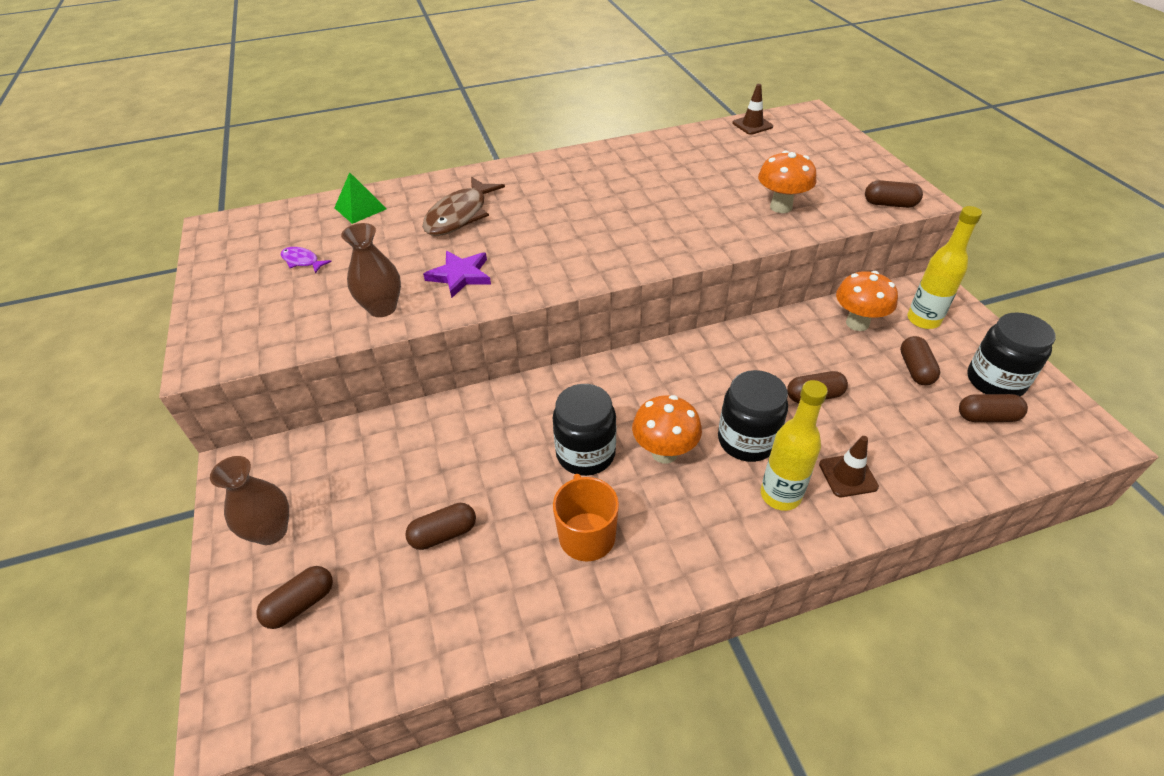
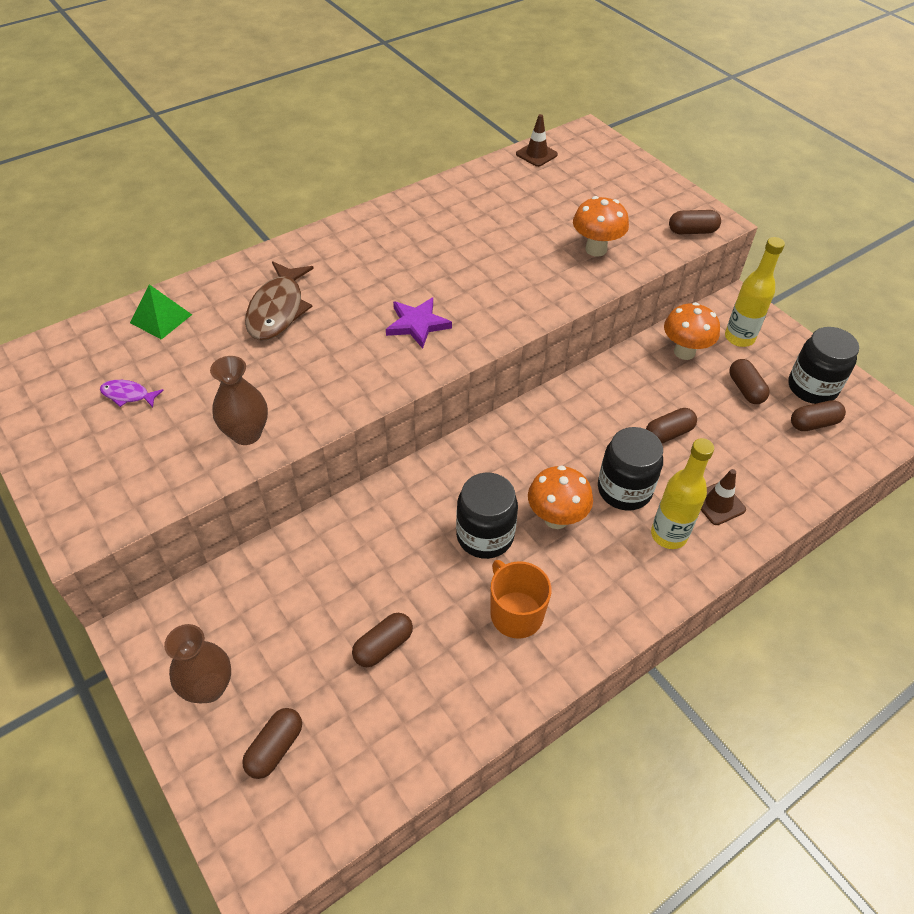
camera: 20 degrees left, 5 degrees up
(460, 275) = (311, 381): purple star -> purple star (417, 324)

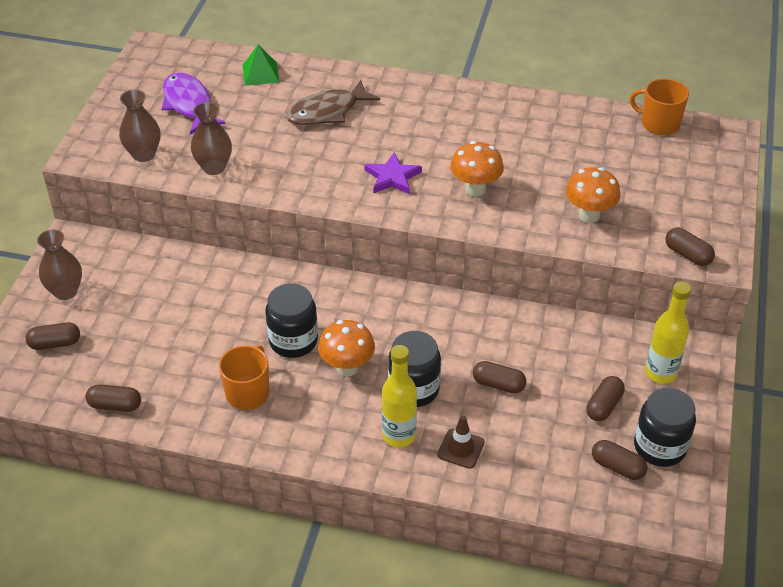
camera: 50 degrees right, 5 degrees down
(128, 395) = (188, 104): purple fish -> purple fish, size x2.02
(153, 476) = (144, 154): none -> brown vase
(383, 646) = (163, 345): brown capsule -> brown capsule (115, 405)
(536, 154) = (659, 123): brown traffic cone -> orange mug
(684, 352) = (599, 348): orange mushroom -> orange mushroom (475, 189)

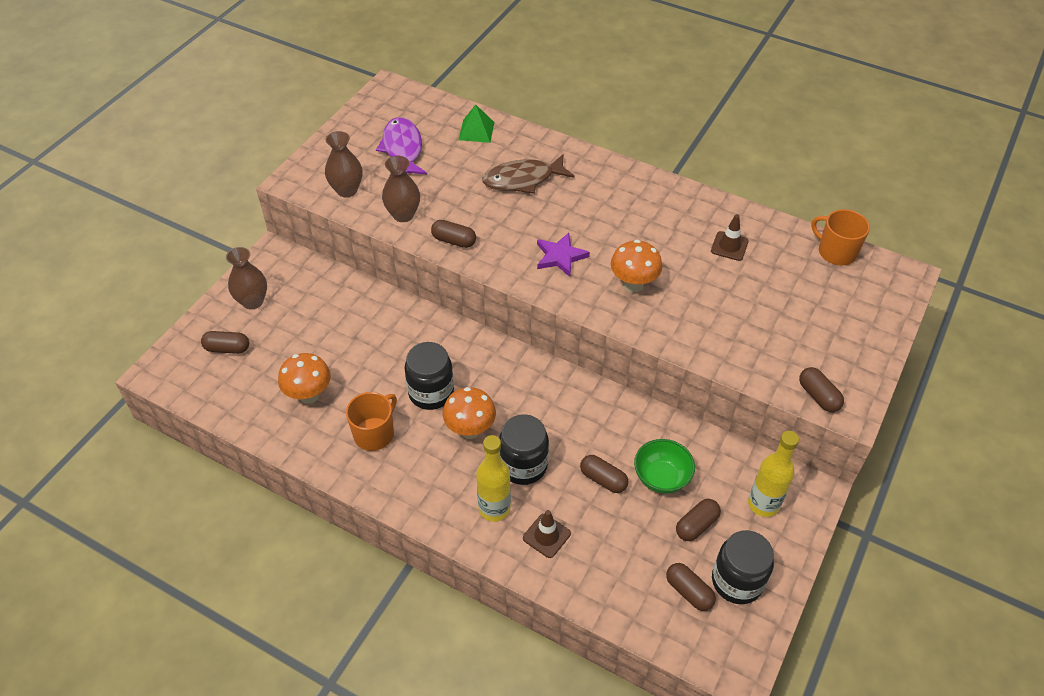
camera: 15 degrees right, 5 degrees up
(115, 405) = (257, 419): brown capsule -> brown capsule (454, 241)
(555, 370) = (661, 478): none -> green bowl
(556, 137) = (729, 246): none -> brown traffic cone
(589, 215) = (734, 334): orange mushroom -> orange mushroom (309, 395)

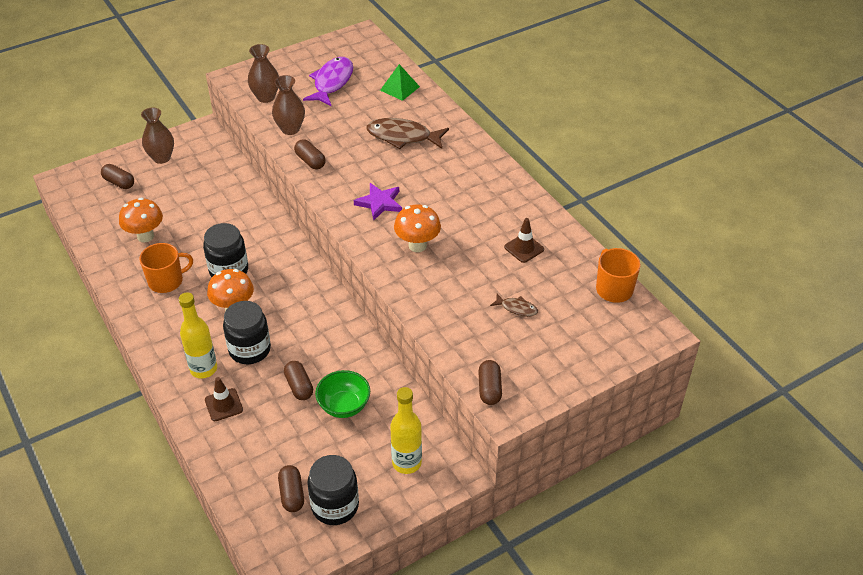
camera: 30 degrees right, 5 degrees down
(696, 525) = (340, 452): brown capsule -> none
(773, 307) = (517, 308): none -> brown fish

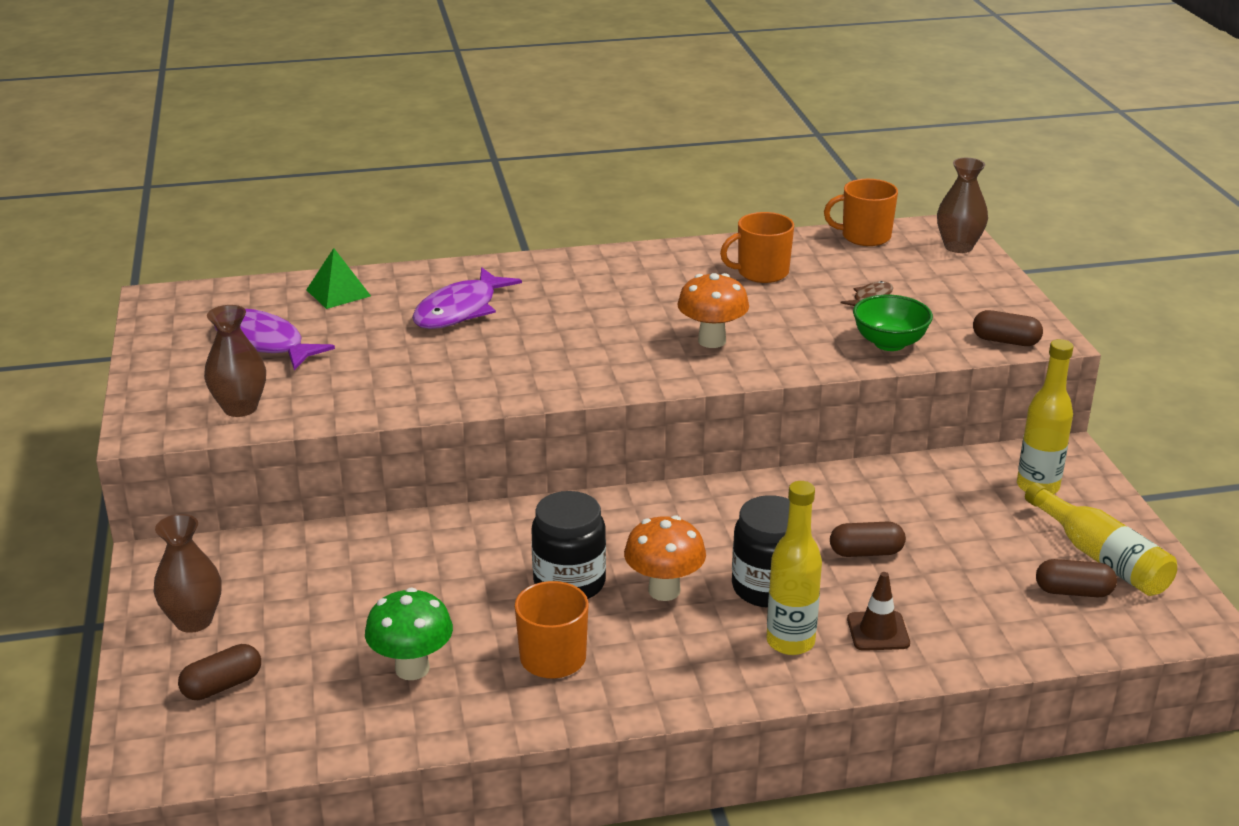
camera: 70 degrees left, 15 degrees down
(145, 236) = (412, 668): orange mushroom -> green mushroom
(290, 129) = (353, 398): brown vase -> brown vase (958, 247)
(310, 161) = (453, 393): brown capsule -> none
(335, 506) = (1101, 557): black jar -> yellow bottle
(344, 406) = (919, 519): green bowl -> green bowl (889, 343)
(379, 203) = (600, 353): purple star -> none
(403, 137) = (460, 310): brown fish -> purple fish
(524, 248) = (761, 272): brown traffic cone -> orange mug

